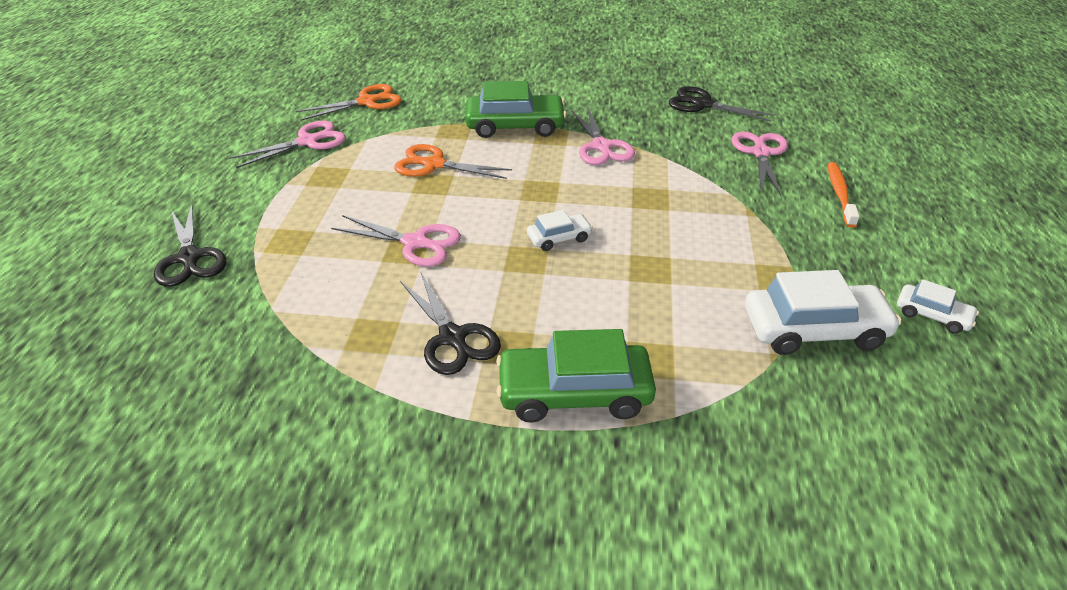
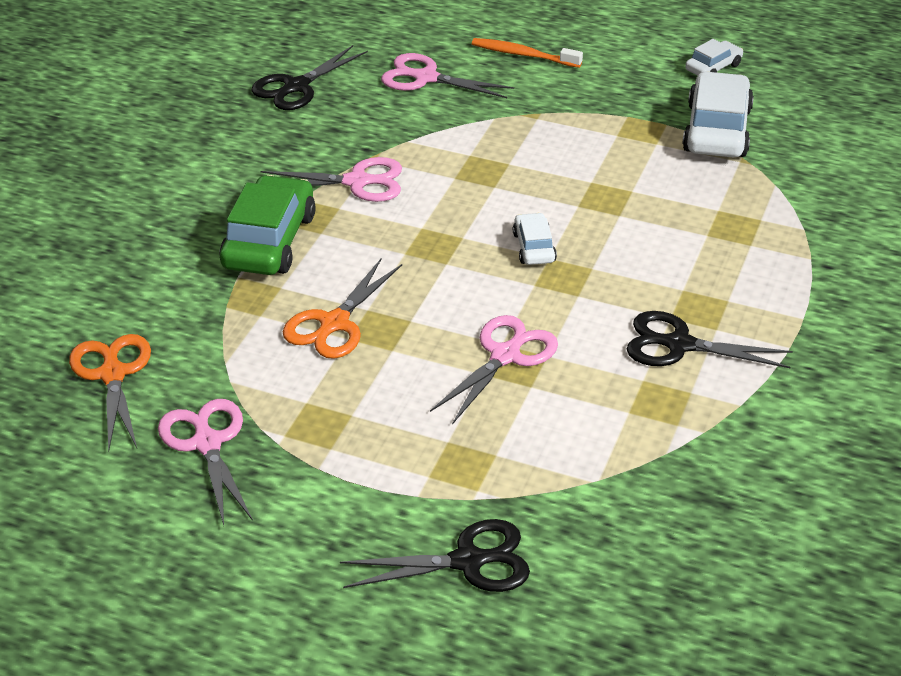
camera: 75 degrees left, 0 degrees up
(452, 338) = (678, 344): black scissors -> black scissors turned 150 degrees counterclockwise
(574, 393) = (769, 279): green car -> none

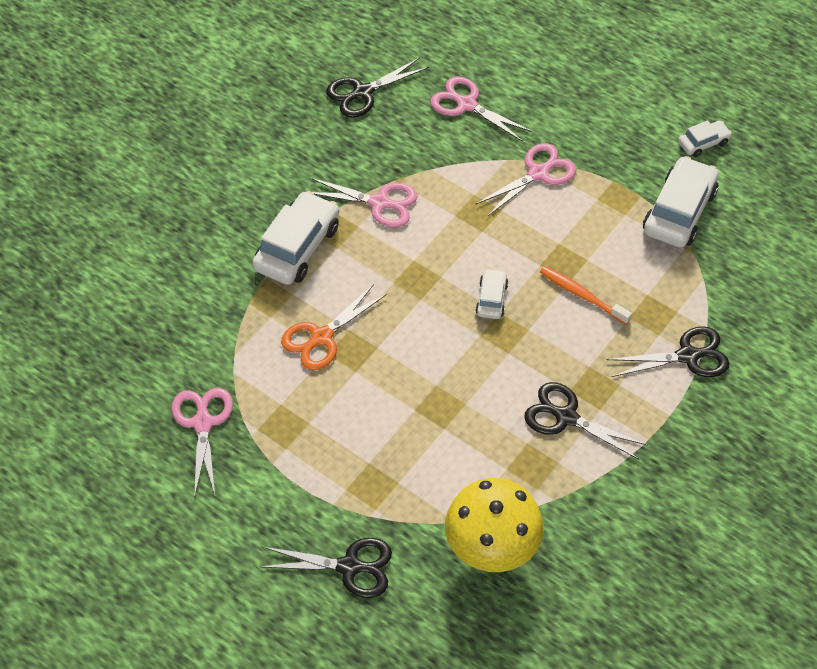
camera: 15 degrees right, 15 degrees up
(113, 374) = (154, 346): orange scissors -> none
(269, 241) = (297, 247): green car -> white car
(506, 355) = (435, 396): pink scissors -> pink scissors (538, 173)
(524, 55) = (553, 96): orange toothbrush -> orange toothbrush (582, 295)
(649, 501) = (491, 549): none -> yellow mushroom
(796, 258) = (688, 356): none -> black scissors

